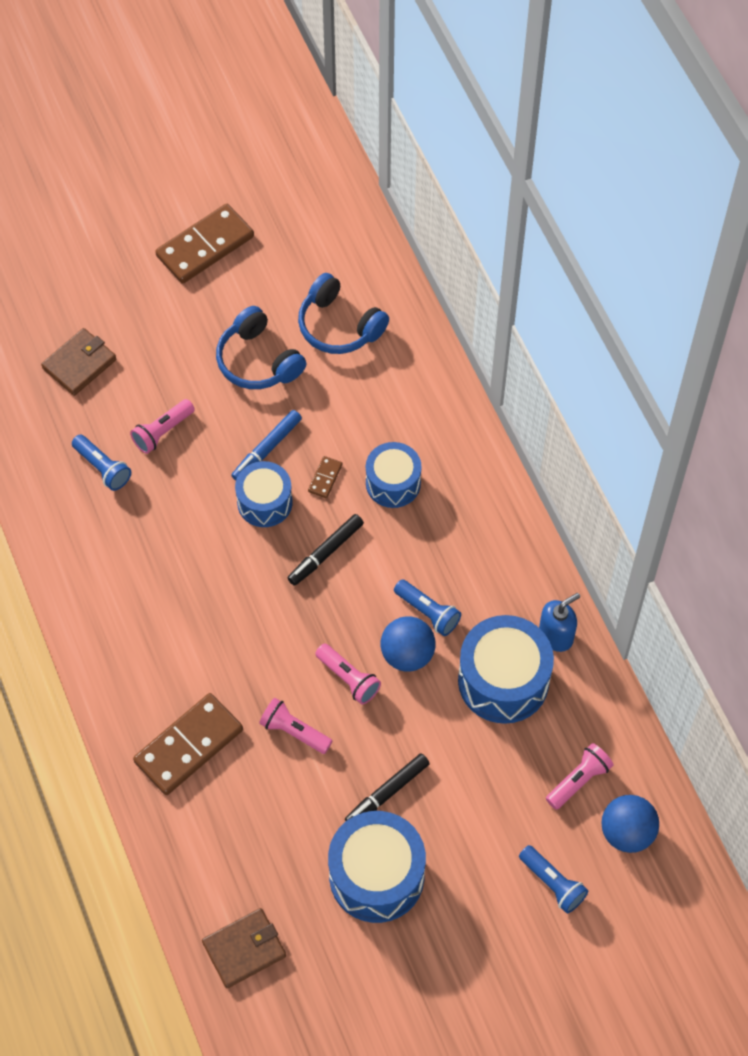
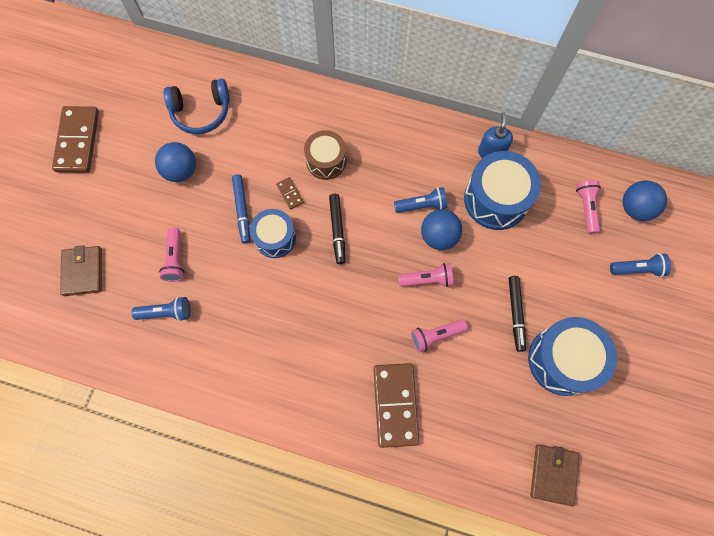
camera: 50 degrees left, 10 degrees up
(258, 361) = (181, 170): blue headphones -> blue ball
(393, 483) = (326, 161): blue drum -> brown drum

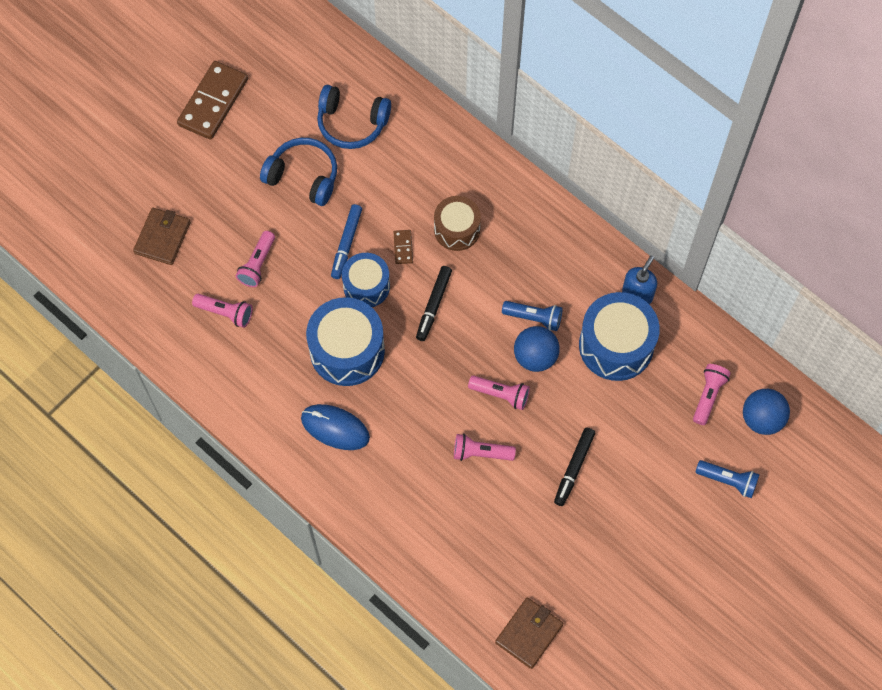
camera: 25 degrees right, 5 degrees down
(166, 312) = (225, 313): blue flashlight -> pink flashlight
(181, 170) = (303, 177): blue ball -> blue headphones
(305, 370) = (335, 428): none -> blue mouse
(395, 405) = (406, 499): brown domino -> none
(563, 360) = (598, 534): blue drum -> blue drum (347, 350)

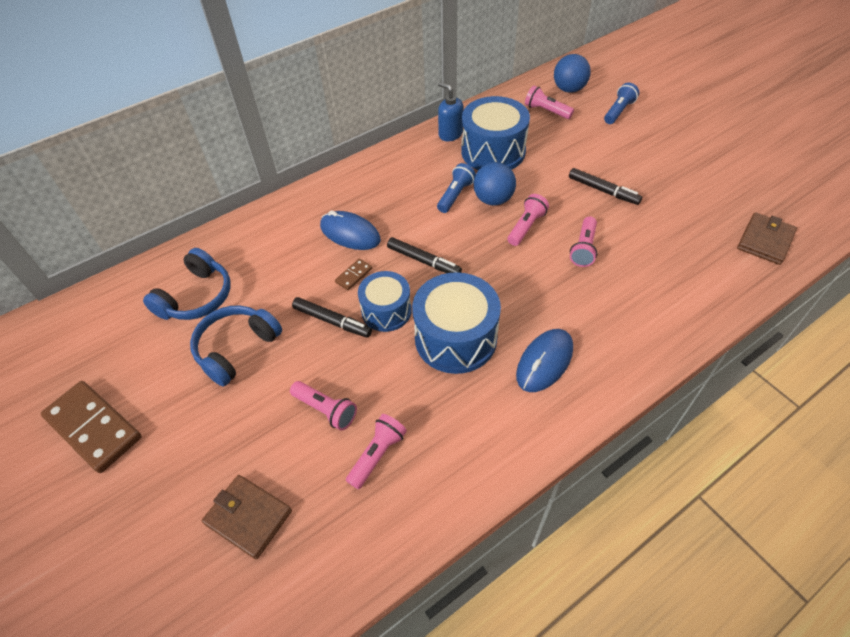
camera: 75 degrees left, 15 degrees down
(346, 244) = (332, 321): blue marker -> black marker
(403, 247) = (354, 275): brown domino -> brown domino turned 60 degrees counterclockwise
(457, 229) = (350, 233): brown drum -> blue mouse
(529, 633) = (765, 241): brown wallet -> brown wallet turned 75 degrees clockwise

